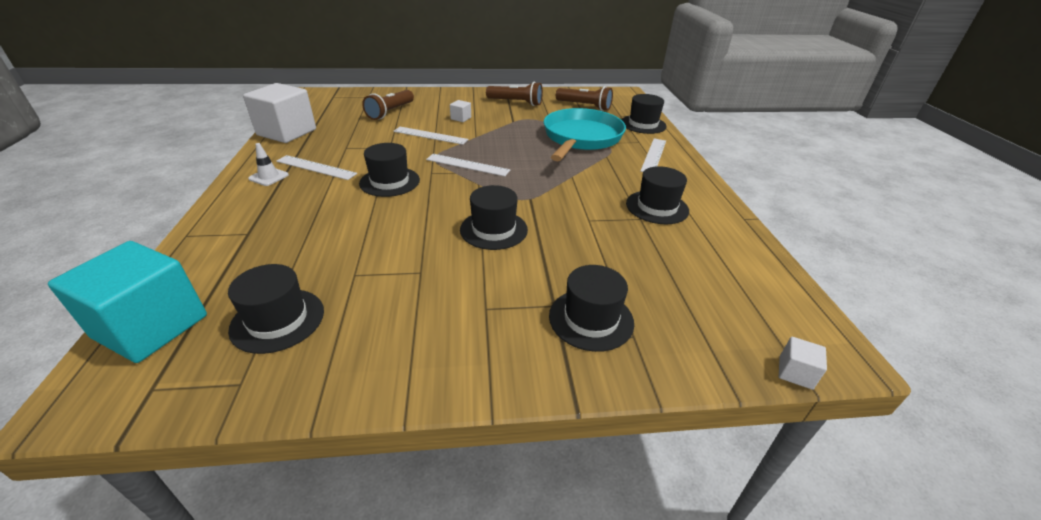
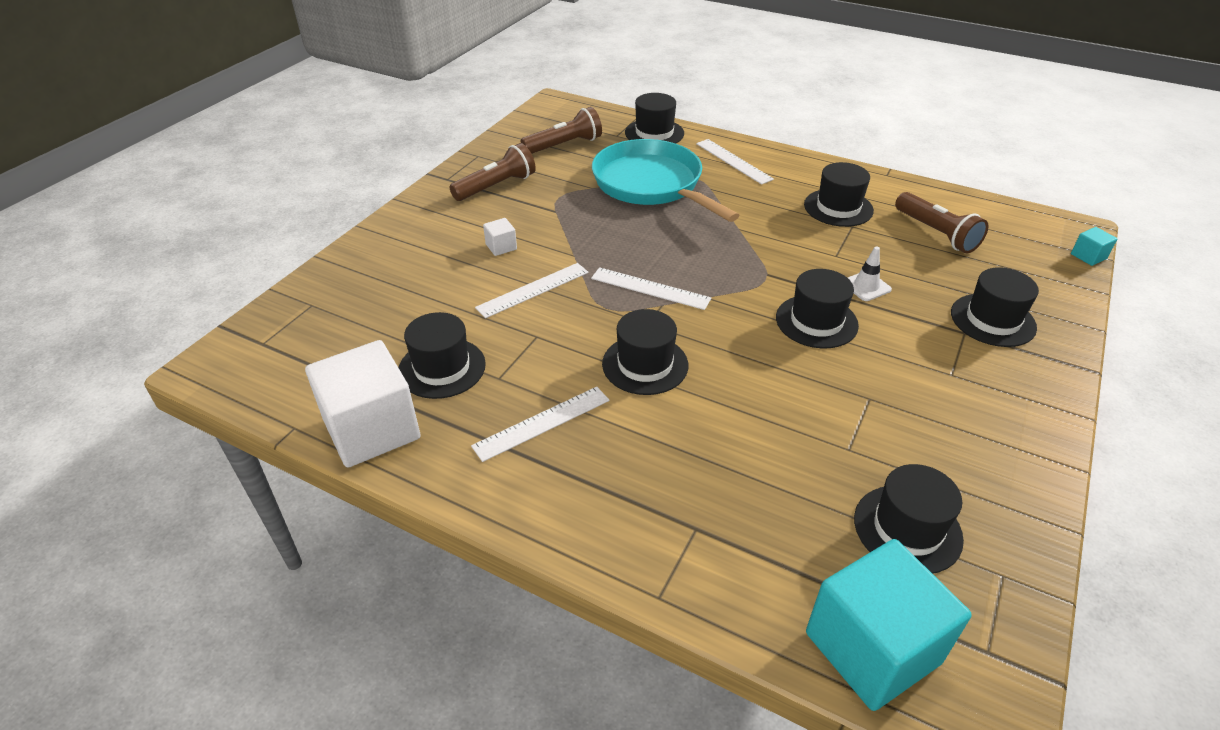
camera: 55 degrees left, 5 degrees up
(269, 177) = (532, 479): white traffic cone -> white traffic cone (866, 286)
(343, 133) = (442, 368): none -> black hat
(390, 112) = (407, 301): brown flashlight -> brown flashlight (936, 233)
(467, 165) = (650, 288): white ruler -> white ruler turned 60 degrees clockwise
(795, 373) = (1088, 256): white cube -> turquoise cube

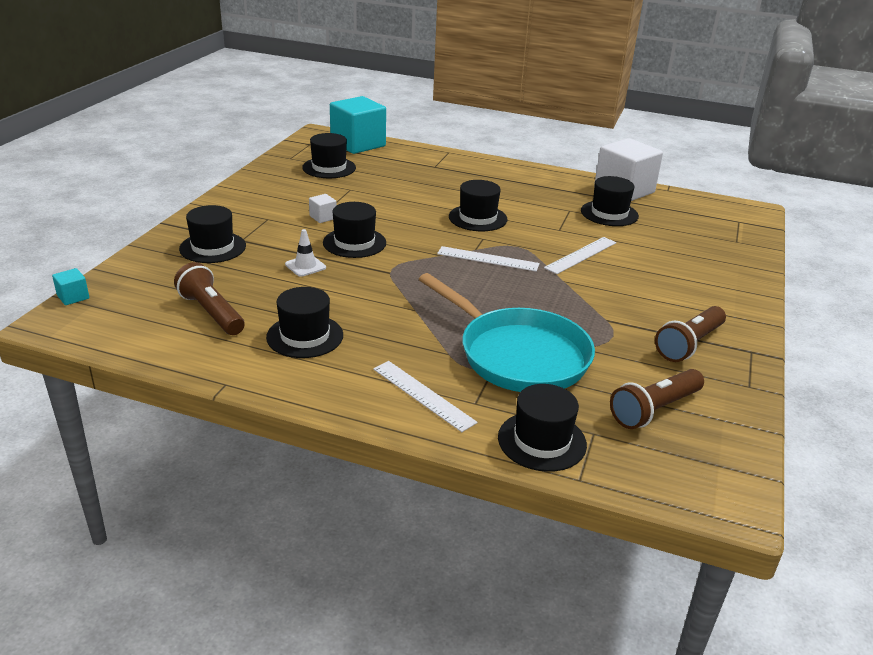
camera: 170 degrees right, 10 degrees down
(501, 247) = (632, 285): white cube -> white cube (323, 217)
(542, 423) = (530, 194): white ruler -> none

